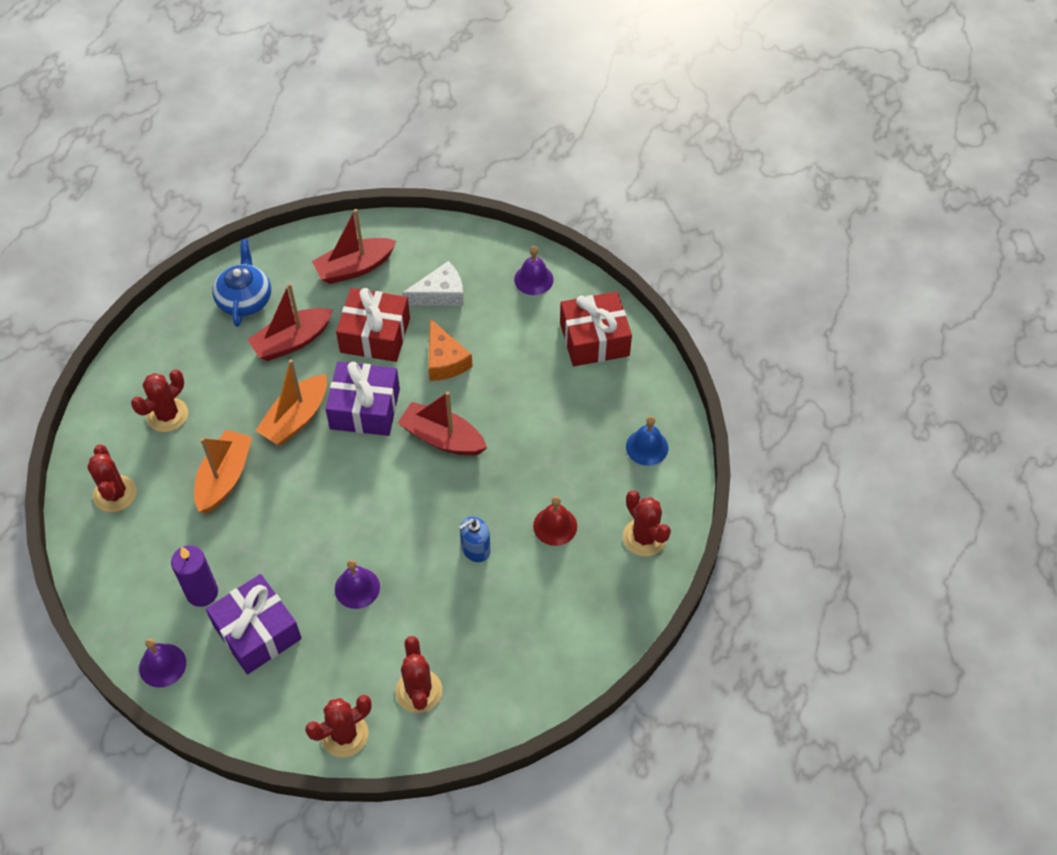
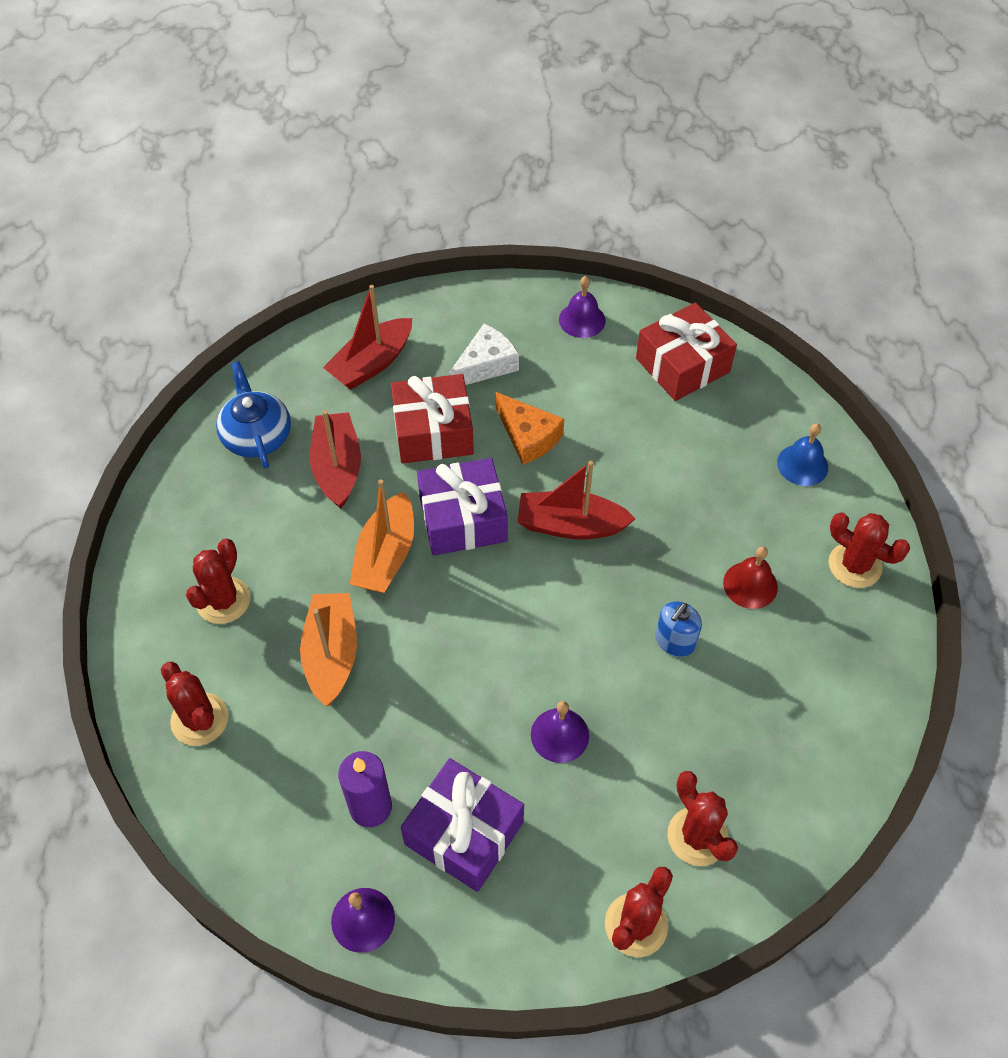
camera: 20 degrees left, 0 degrees up
(292, 341) = (337, 467): red boat -> red boat turned 135 degrees clockwise

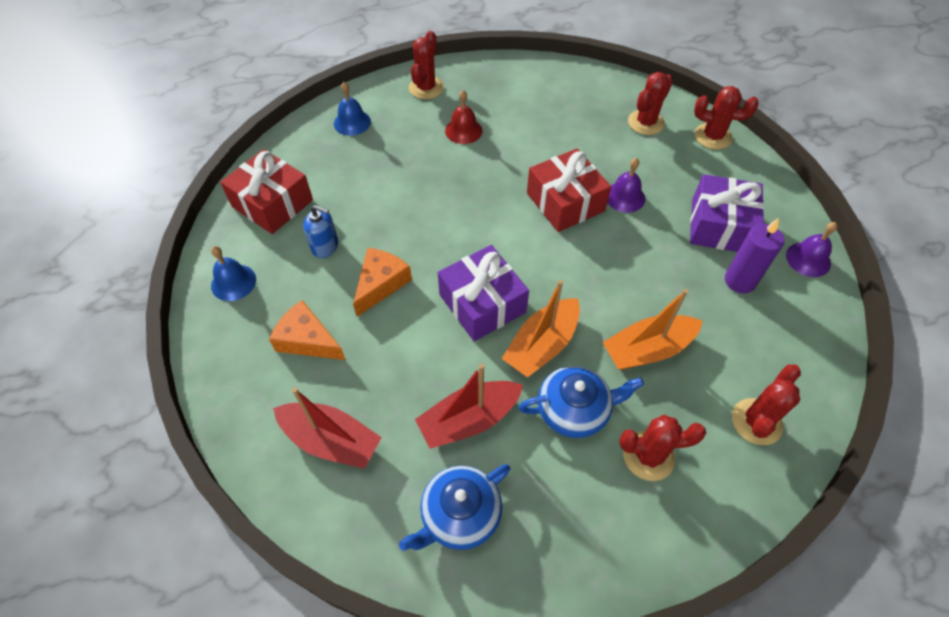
camera: 110 degrees left, 0 degrees up
(302, 557) = (574, 410): none -> blue teapot
(386, 555) = (542, 345): orange boat -> orange boat turned 135 degrees clockwise
(433, 432) = (400, 355): red gift -> red gift (565, 202)
(485, 365) = (307, 340): white cheese -> orange cheese
(570, 525) = (458, 233): red boat -> none
(582, 320) = (233, 282): purple bell -> blue bell
(675, 641) = (525, 157): blue soap dispenser -> blue soap dispenser (325, 246)

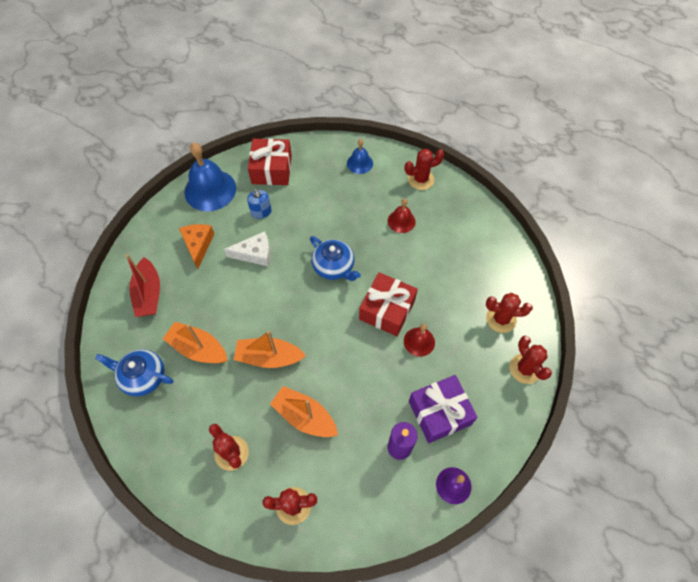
camera: 55 degrees right, 5 degrees up
(233, 282) = (210, 190): blue bell -> blue bell, size x1.90
(380, 284) = (255, 254): orange cheese -> white cheese
(469, 420) = (198, 348): red boat -> orange boat
(482, 303) = (277, 310): purple gift -> none
(574, 410) = (237, 398): blue teapot -> blue teapot (334, 266)
(625, 197) = (419, 341): purple bell -> red bell

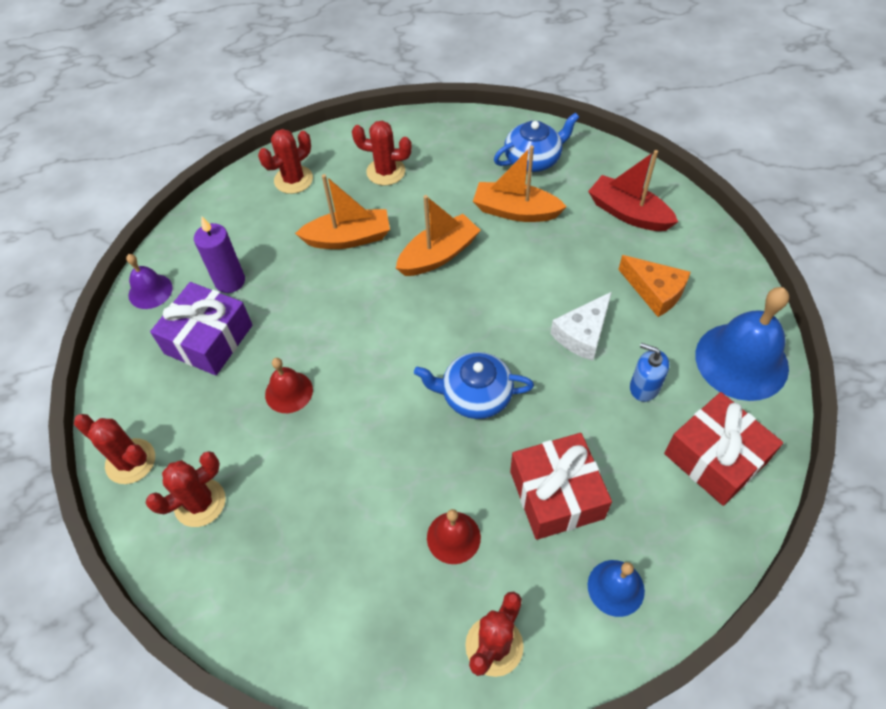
camera: 140 degrees right, 5 degrees down
(198, 348) = (515, 211): orange boat -> orange boat turned 150 degrees counterclockwise
(387, 310) = (359, 397): red gift -> red gift (556, 494)

